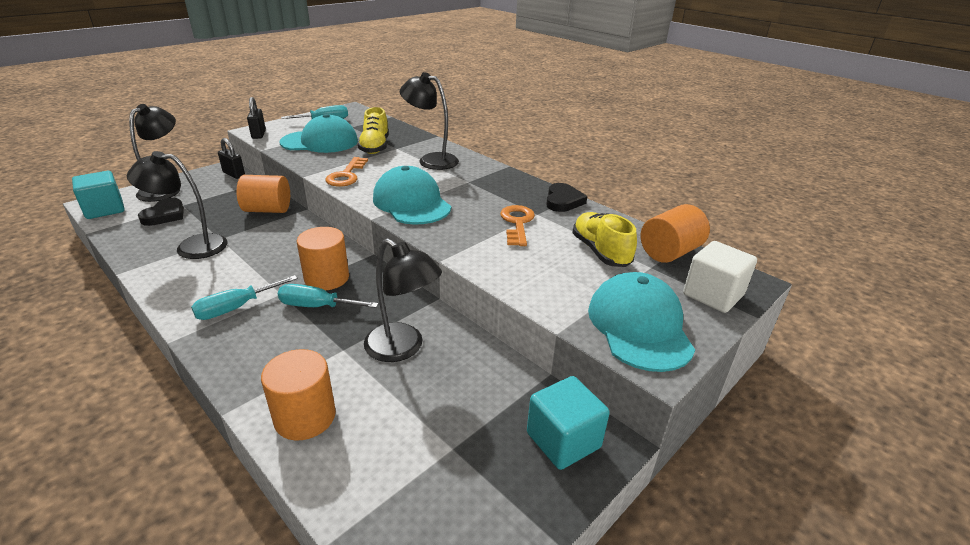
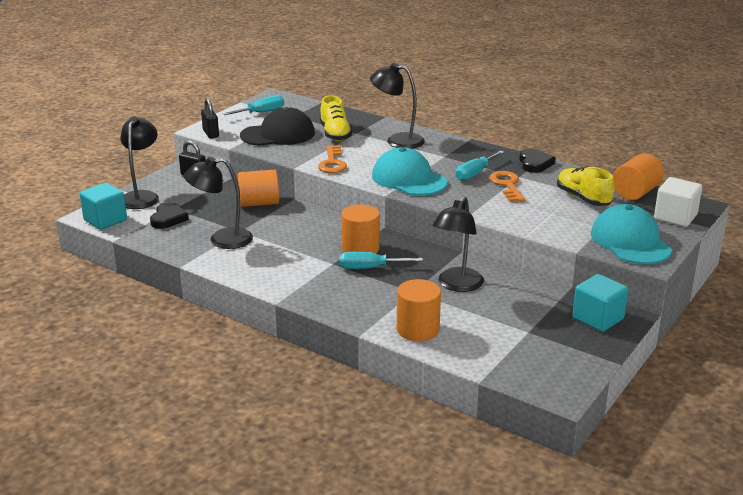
camera: 10 degrees left, 5 degrees down
(236, 308) = (306, 277): turquoise screwdriver -> turquoise screwdriver (475, 174)
(320, 142) = (278, 134): turquoise cap -> black cap
(403, 348) = (457, 285): black lamp -> black lamp turned 90 degrees clockwise

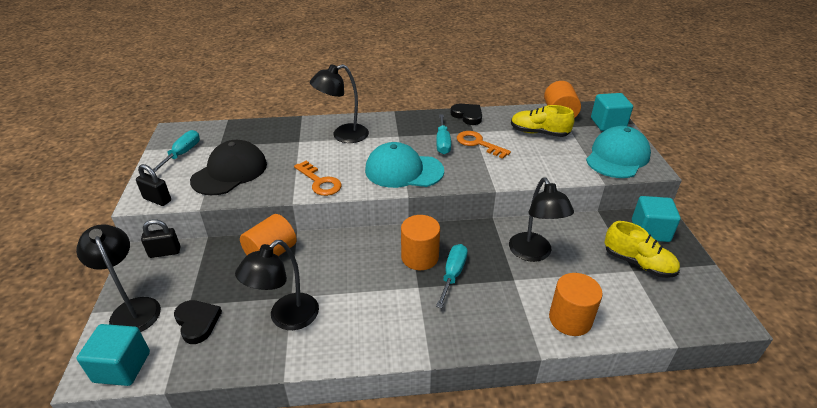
camera: 40 degrees left, 10 degrees up
(335, 134) = (282, 150): yellow shoe -> yellow shoe (638, 263)
(369, 268) = (453, 274): turquoise screwdriver -> turquoise screwdriver turned 150 degrees clockwise
(630, 241) = (617, 157): turquoise cap -> turquoise cap turned 90 degrees clockwise
(675, 217) = (608, 124): white cube -> turquoise cube

